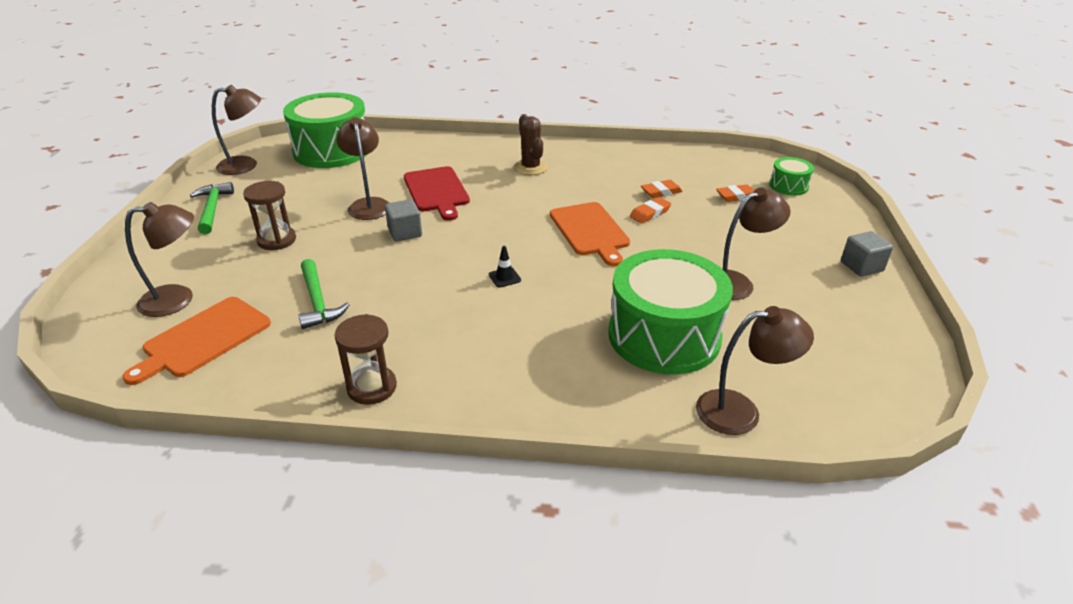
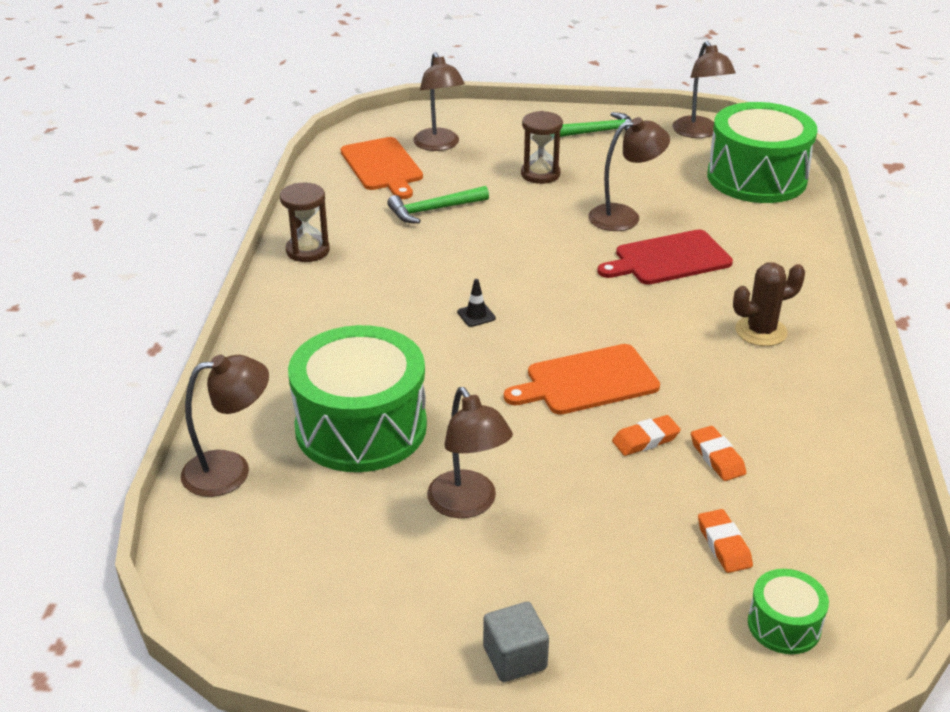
camera: 90 degrees right, 0 degrees up
(203, 338) = (382, 166): orange cutting board -> orange cutting board turned 150 degrees counterclockwise
(405, 232) = (564, 245): grey cube -> none
(650, 213) = (645, 439): orange eraser -> orange eraser turned 75 degrees counterclockwise
(741, 411) = (230, 470): brown lamp -> brown lamp turned 105 degrees counterclockwise

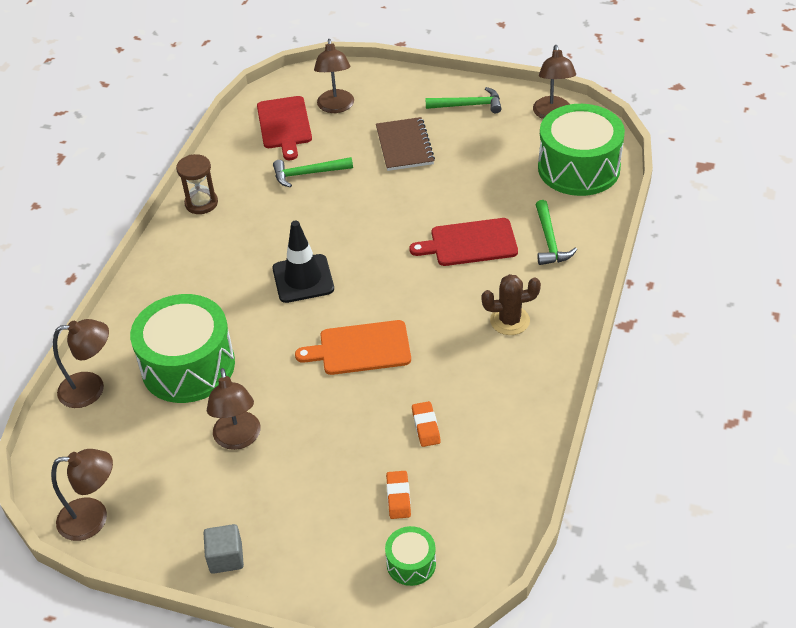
camera: 15 degrees right, 10 degrees up
(382, 166) = (284, 125): orange cutting board -> red cutting board
(476, 315) = (303, 279): black traffic cone -> black traffic cone, size x2.37
(540, 174) = (404, 146): brown hourglass -> brown notebook
(624, 216) = (453, 196): brown lamp -> brown lamp (93, 518)
(645, 439) = (381, 404): orange eraser -> none
(763, 248) = (549, 241): none -> green hammer

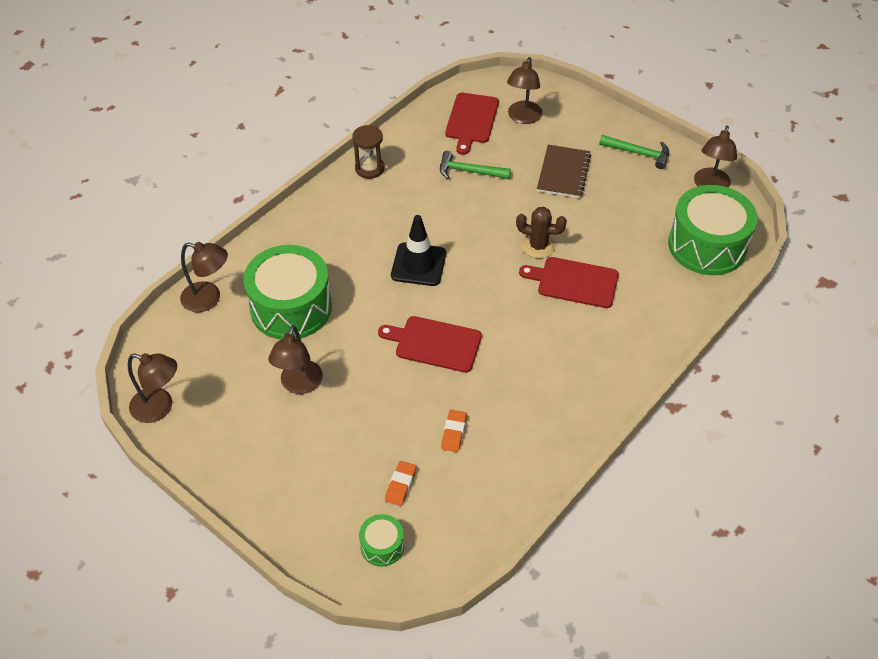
camera: 20 degrees right, 5 degrees up
(226, 557) = (241, 481): grey cube -> none
(361, 348) = (435, 343): orange cutting board -> red cutting board
(510, 321) = (572, 365): brown cactus -> brown cactus (538, 246)
(549, 241) = (645, 304): green hammer -> none

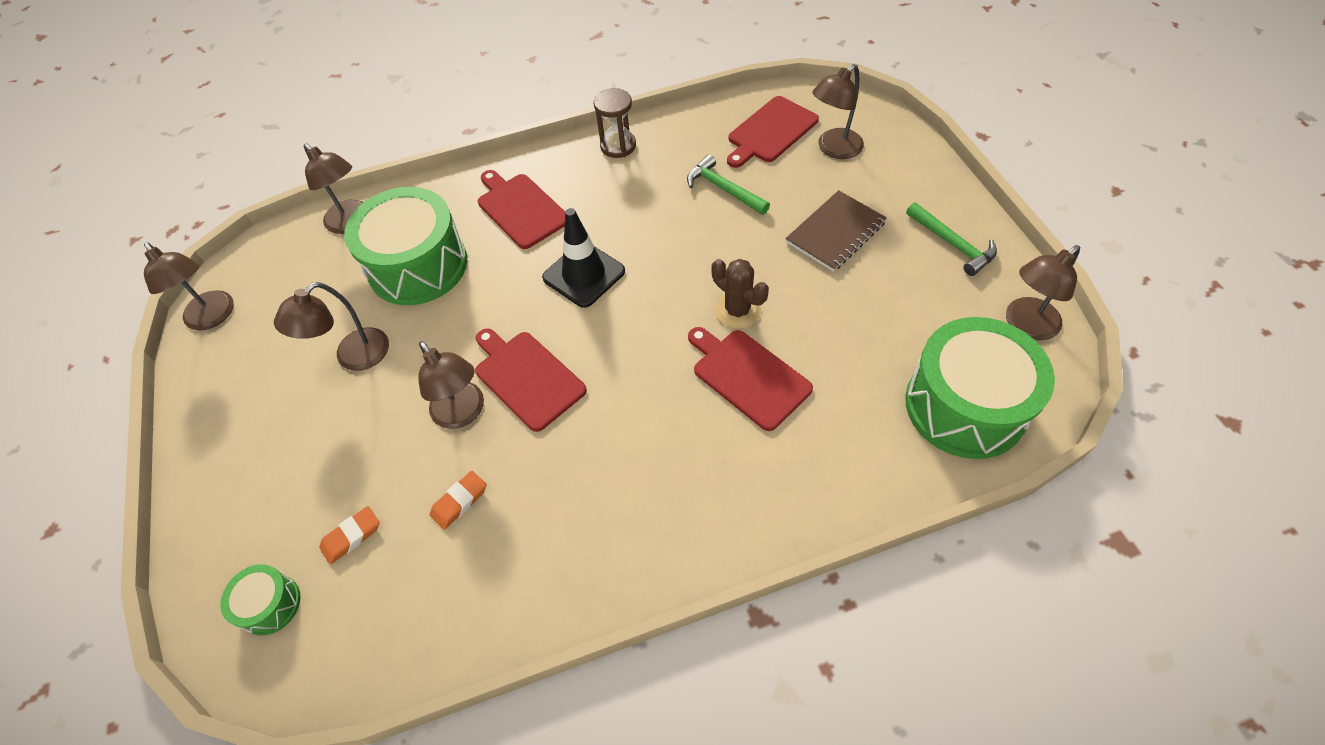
camera: 35 degrees right, 5 degrees up
(334, 239) = (521, 209): none -> red cutting board
(410, 383) = (463, 413): none -> brown lamp

